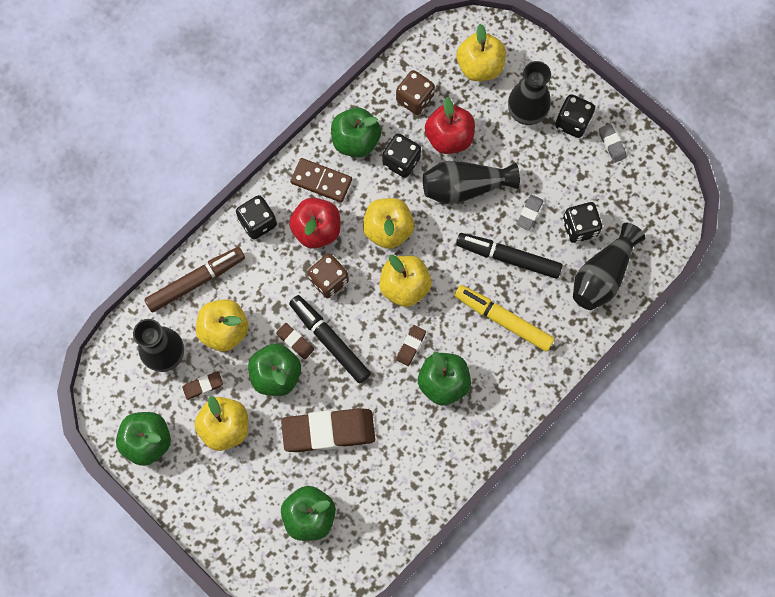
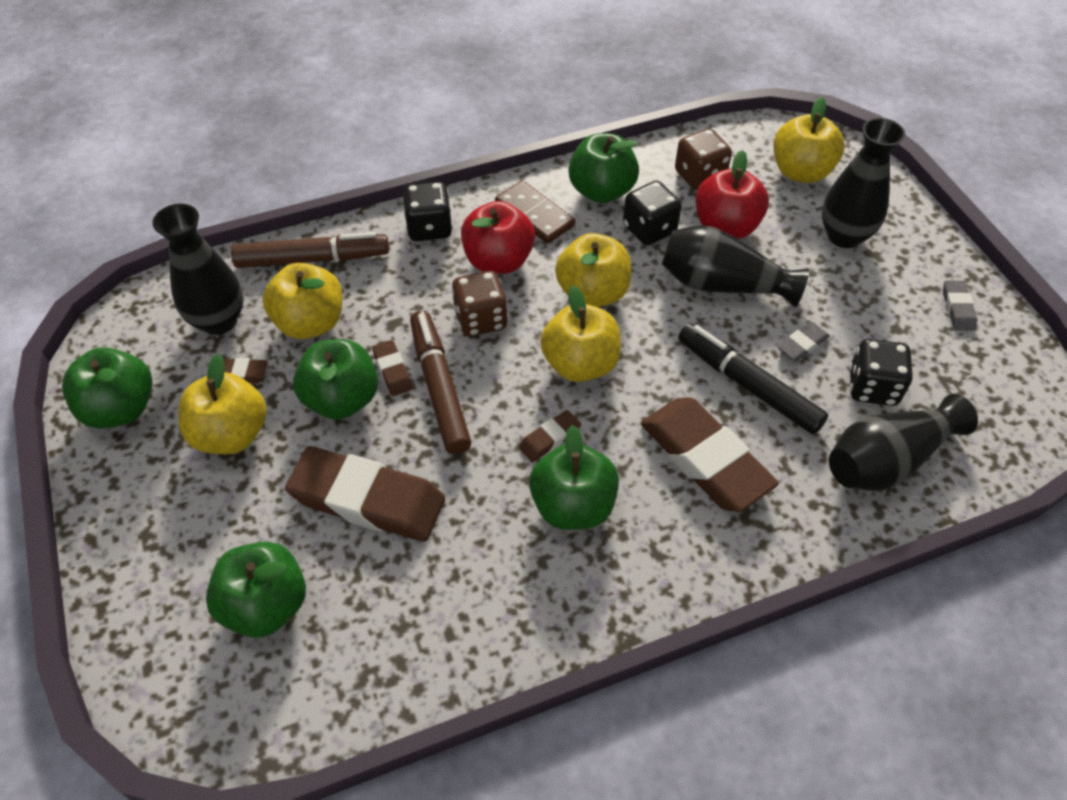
camera: 25 degrees right, 20 degrees down
(330, 340) = (440, 387): black marker -> brown marker
(503, 319) = (705, 459): yellow marker -> brown eraser
(572, 122) = (907, 266): black dice -> none

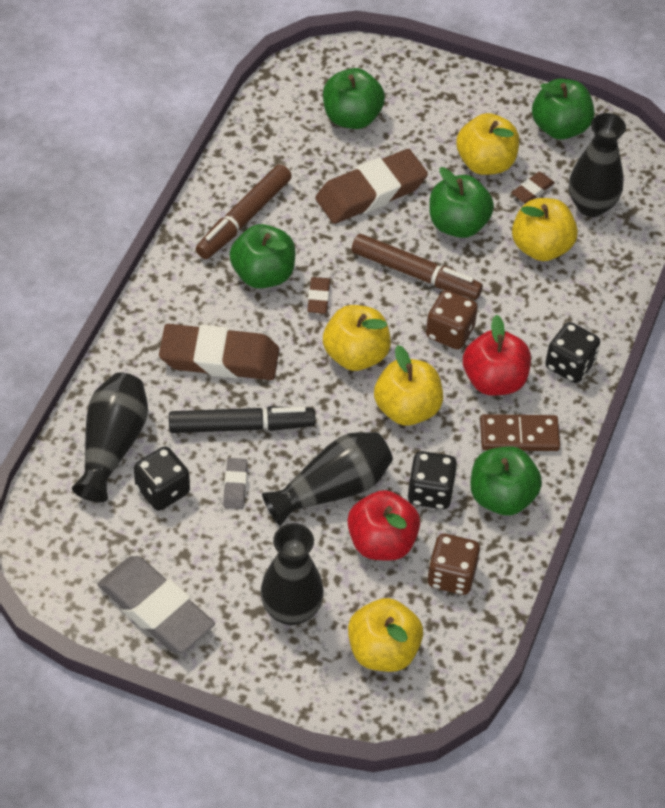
camera: 130 degrees right, 0 degrees up
(312, 259) = (603, 283): brown marker -> brown marker (243, 218)
(392, 371) = (454, 261): brown eraser -> none
(957, 308) = (156, 609): grey eraser -> grey eraser, size x2.26

